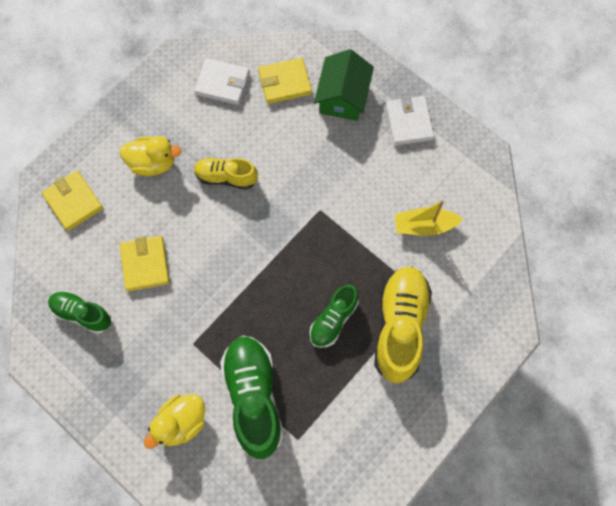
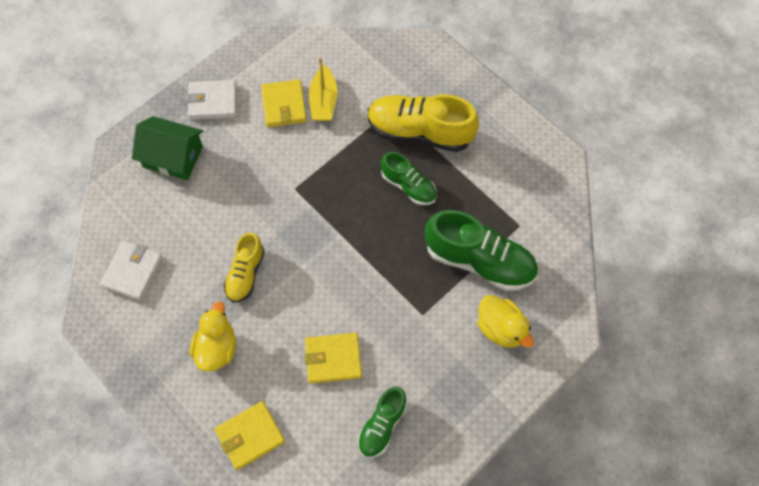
camera: 85 degrees left, 5 degrees down
(253, 398) = (479, 261): green shoe -> green shoe turned 150 degrees counterclockwise
(284, 82) = (145, 210): yellow wallet -> yellow wallet (284, 105)

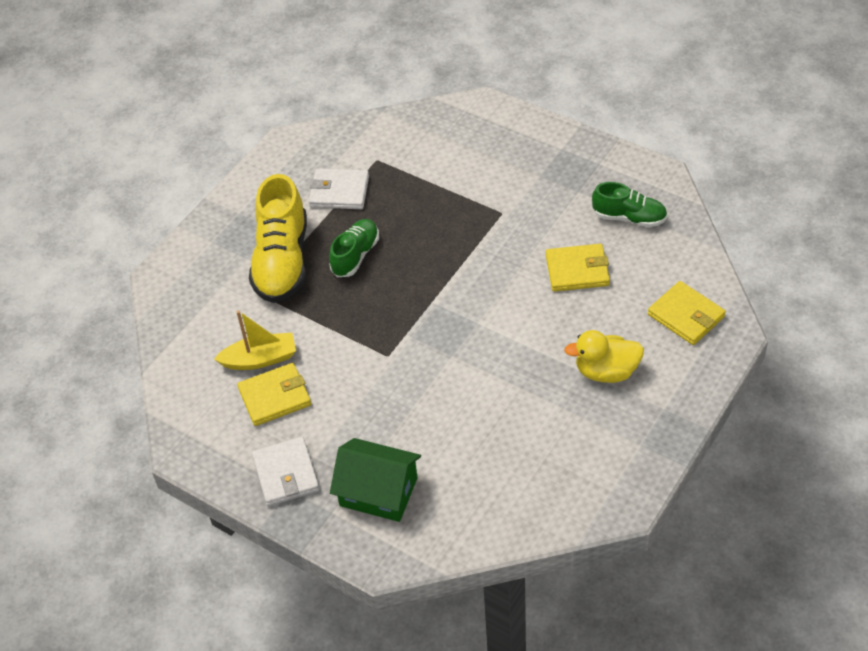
camera: 100 degrees left, 15 degrees down
(132, 272) = (546, 482): white wallet -> white wallet (339, 192)
(173, 157) = (378, 492): green house -> green house turned 75 degrees counterclockwise
(245, 274) = (510, 371): yellow shoe -> none
(333, 359) = (577, 270): yellow wallet -> yellow wallet turned 75 degrees counterclockwise
(479, 261) = (427, 182): green shoe -> none
(501, 328) = (495, 153): yellow duck -> none

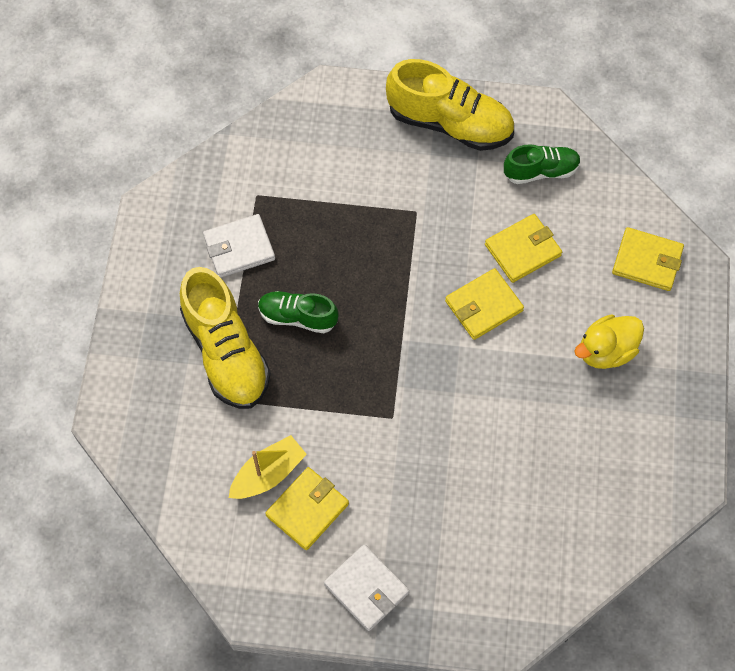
camera: 30 degrees left, 15 degrees up
(355, 255) = (298, 317): green shoe -> green shoe turned 75 degrees counterclockwise
(378, 492) = (465, 568): green house -> none
(517, 300) = (483, 306): none -> yellow wallet
(570, 158) = (449, 123): none -> yellow shoe

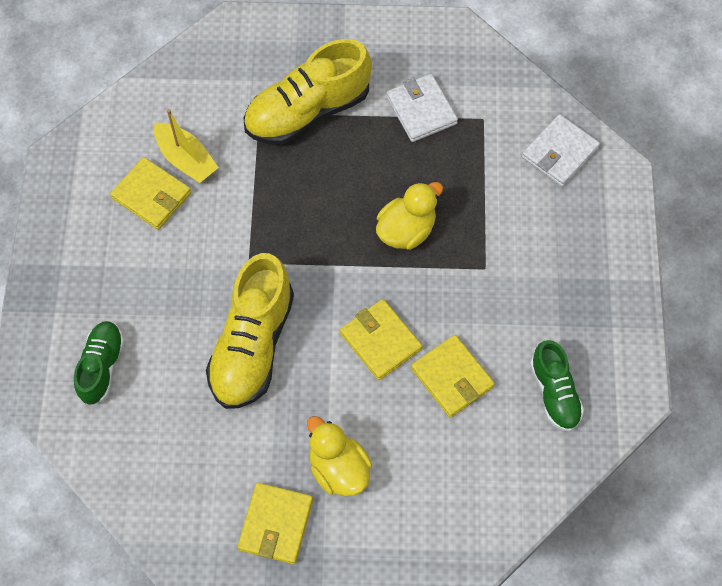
camera: 85 degrees right, 0 degrees up
(298, 317) = (351, 168): green shoe -> green shoe (102, 367)
(366, 588) = (75, 252): white wallet -> white wallet (559, 153)
(371, 273) = (406, 230): none -> yellow duck
(449, 123) = (600, 294): yellow shoe -> yellow shoe (252, 345)
(647, 261) = (454, 512): yellow wallet -> yellow wallet (275, 524)

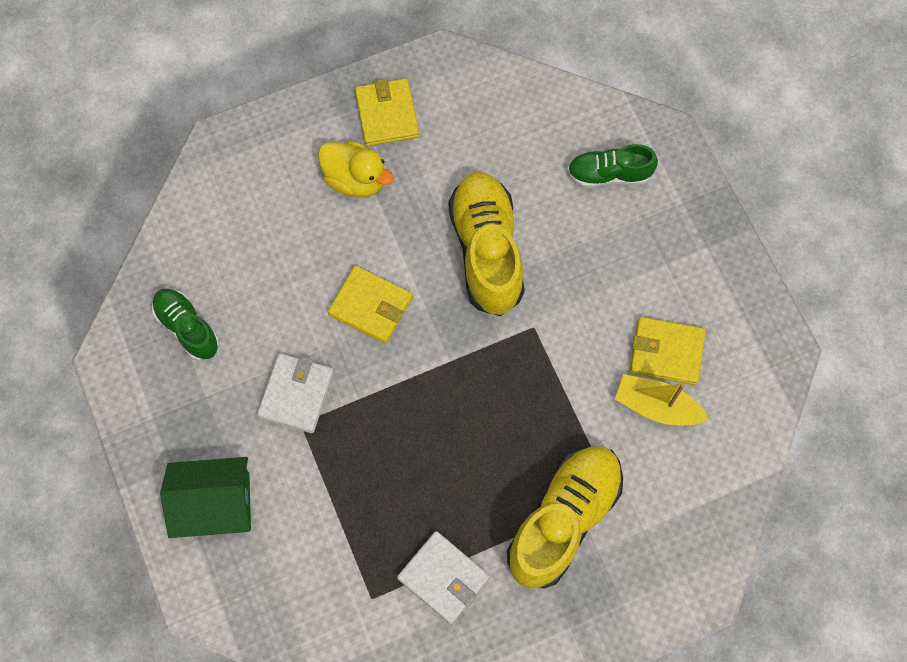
camera: 155 degrees right, 5 degrees up
(102, 367) = (609, 174): green shoe -> green shoe turned 105 degrees clockwise
(406, 230) = (396, 429): yellow duck -> none
(452, 377) = (289, 301): yellow wallet -> none
(559, 153) = (272, 593): white wallet -> white wallet (296, 394)
(582, 236) = (215, 503): none -> green house

